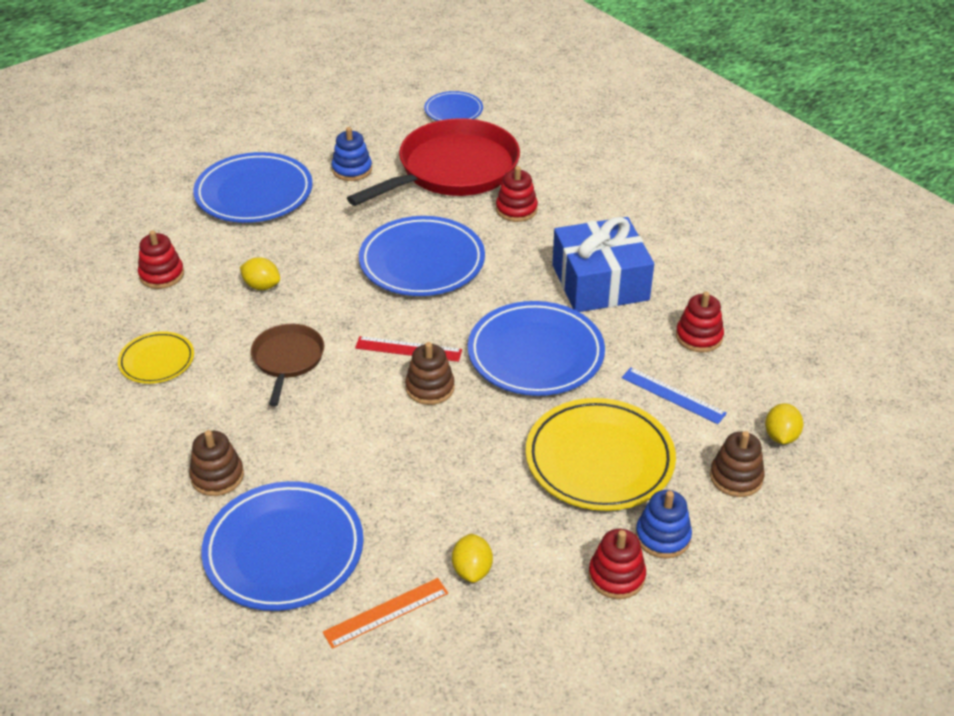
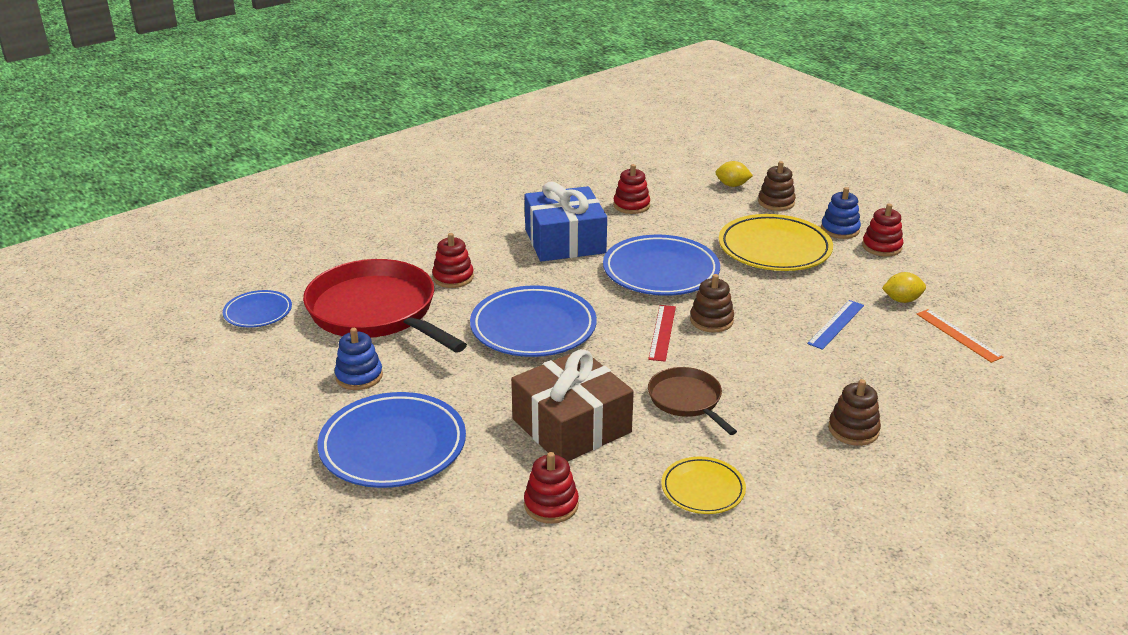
camera: 90 degrees left, 10 degrees down
(262, 286) = (571, 426): yellow lemon -> brown gift
(284, 551) = (922, 386): blue plate -> none
(288, 359) = (686, 400): brown pan -> brown pan turned 60 degrees clockwise
(673, 395) = (699, 219): blue ruler -> blue ruler (836, 324)

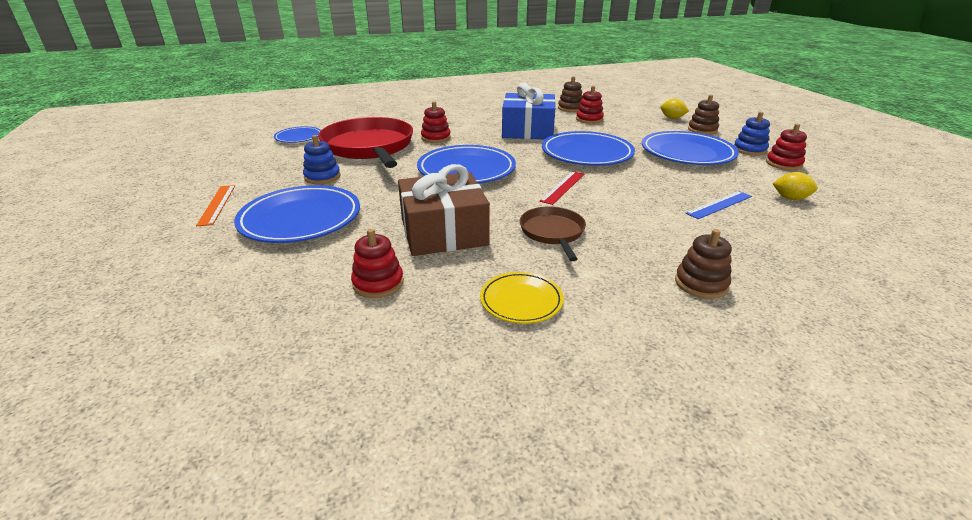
camera: 20 degrees right, 0 degrees up
(711, 320) = (608, 186): brown stacking toy -> brown stacking toy (570, 108)
(774, 249) = (687, 153): yellow plate -> blue plate
(958, 335) = (842, 230): orange ruler -> orange ruler (217, 204)

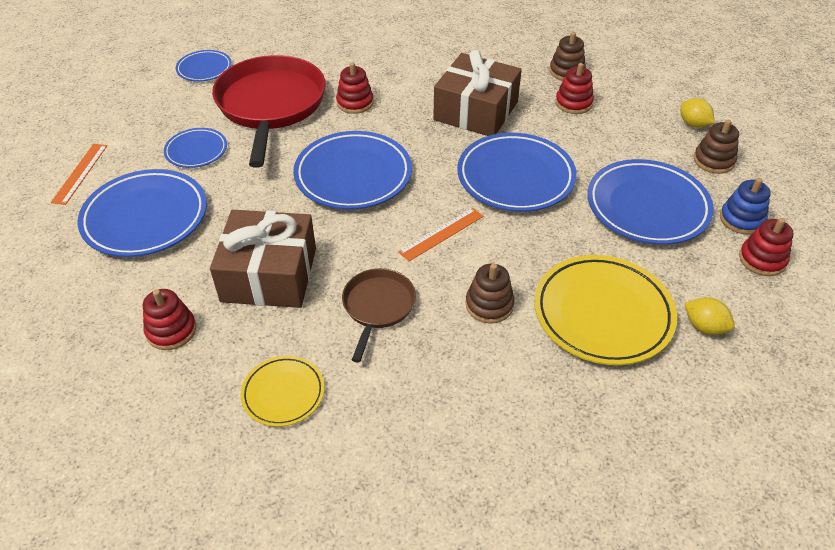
camera: 20 degrees right, 15 degrees up
(322, 177) = (196, 151): blue stacking toy -> blue plate
(528, 130) = (476, 111): blue gift -> brown gift
(563, 187) = (441, 234): red ruler -> orange ruler
(701, 284) = (474, 426): brown stacking toy -> brown stacking toy (489, 305)
(719, 205) = (602, 313): blue ruler -> yellow plate

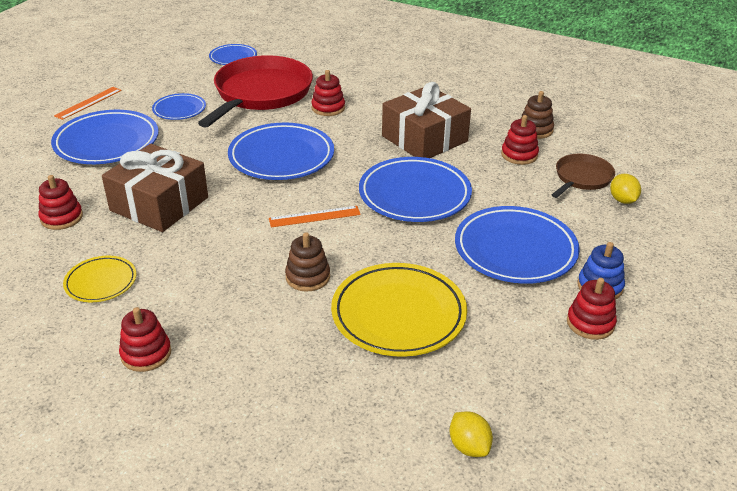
camera: 25 degrees right, 10 degrees down
(378, 306) = (219, 250): brown pan -> brown pan (582, 178)
(401, 458) = (146, 354): none -> red stacking toy
(704, 327) = (483, 354): yellow lemon -> yellow lemon (469, 446)
(713, 161) = (616, 234): brown stacking toy -> none

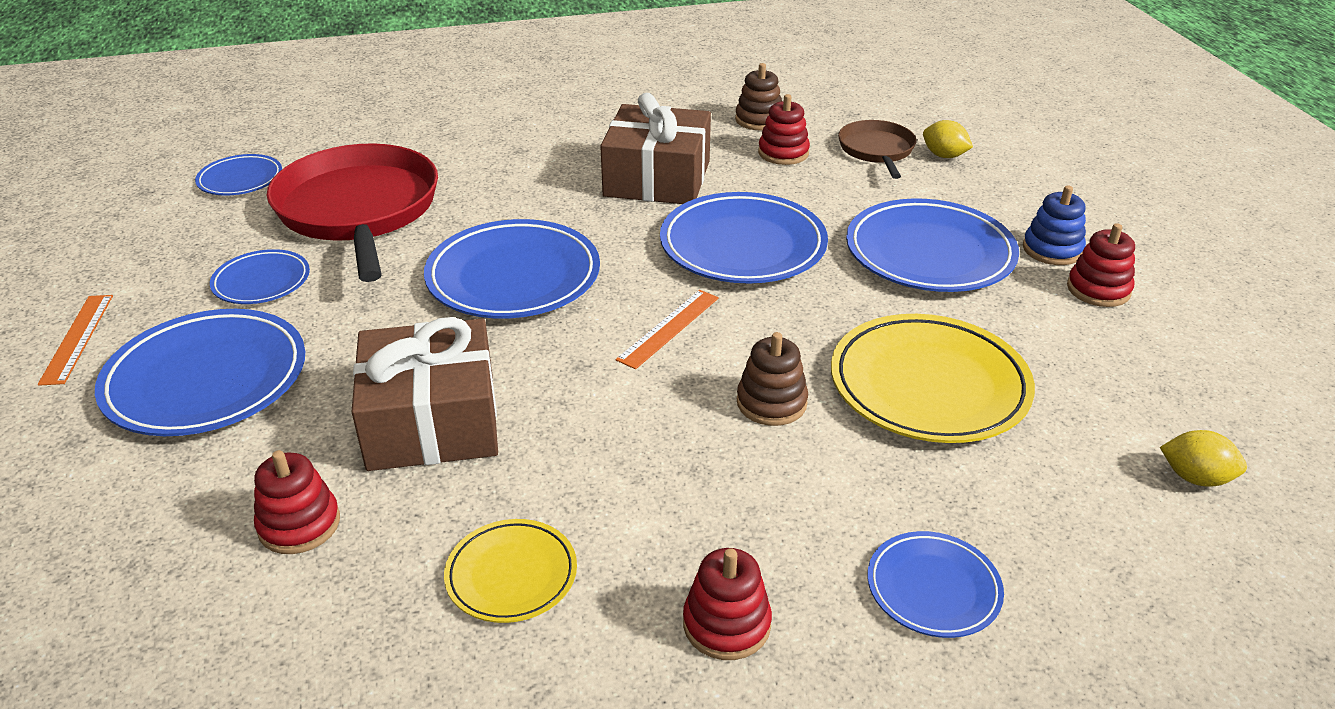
camera: 40 degrees left, 0 degrees up
(249, 400) = (933, 588): none -> blue plate
(328, 108) = (483, 191): red stacking toy -> none

